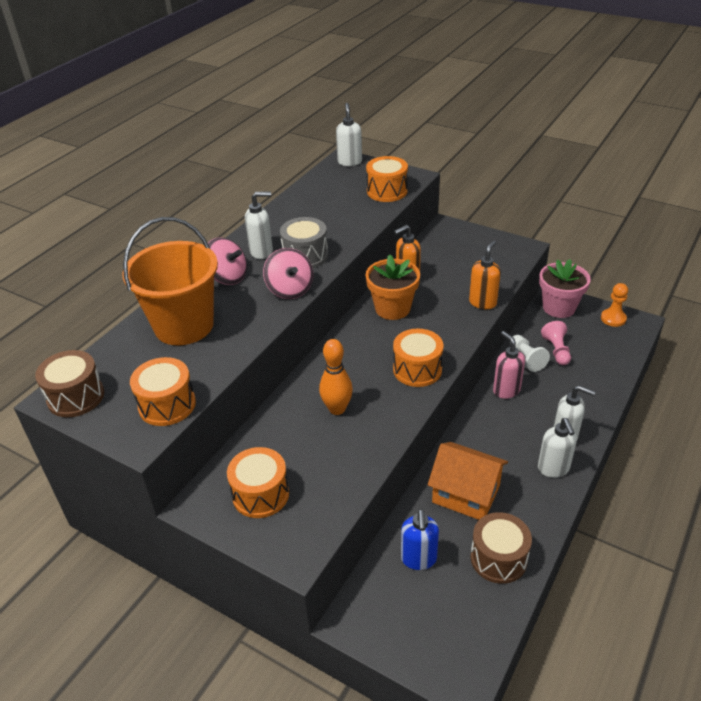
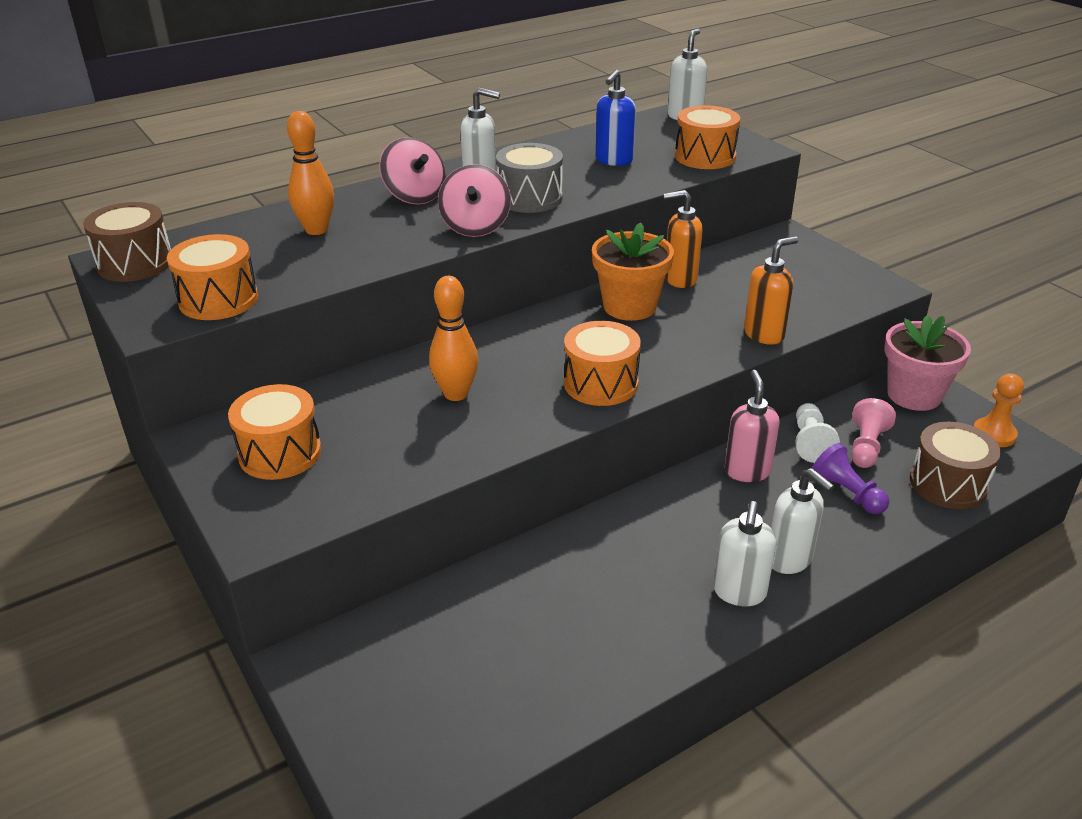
camera: 25 degrees right, 5 degrees down
(184, 326) = (316, 230): orange bucket -> orange bowling pin
(418, 559) = (454, 628): blue soap dispenser -> blue soap dispenser (613, 160)
(466, 494) = (583, 576): orange house -> none
(498, 558) = (564, 672): brown drum -> brown drum (948, 484)
(566, 384) = (846, 493): none -> purple pawn

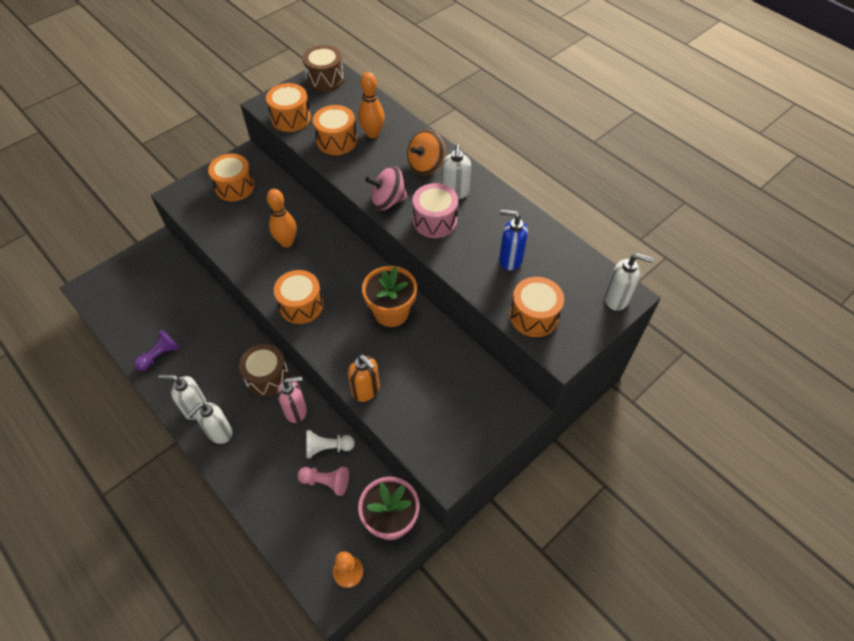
camera: 80 degrees right, 20 degrees up
(312, 260) = (336, 141): none -> orange drum
(415, 196) = (426, 165): pink spinning top -> orange spinning top
(529, 198) = (435, 221): grey drum -> pink drum
(680, 279) = (433, 338): orange soap dispenser -> none
(846, 493) = (278, 467): purple pawn -> purple pawn (160, 355)
(948, 484) = (290, 530): brown drum -> brown drum (267, 377)

